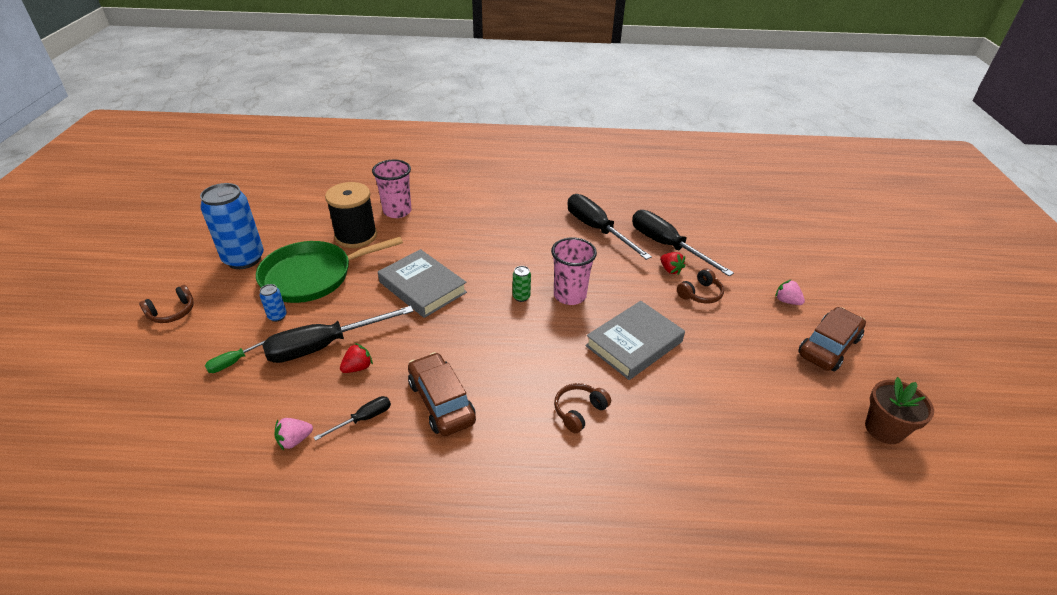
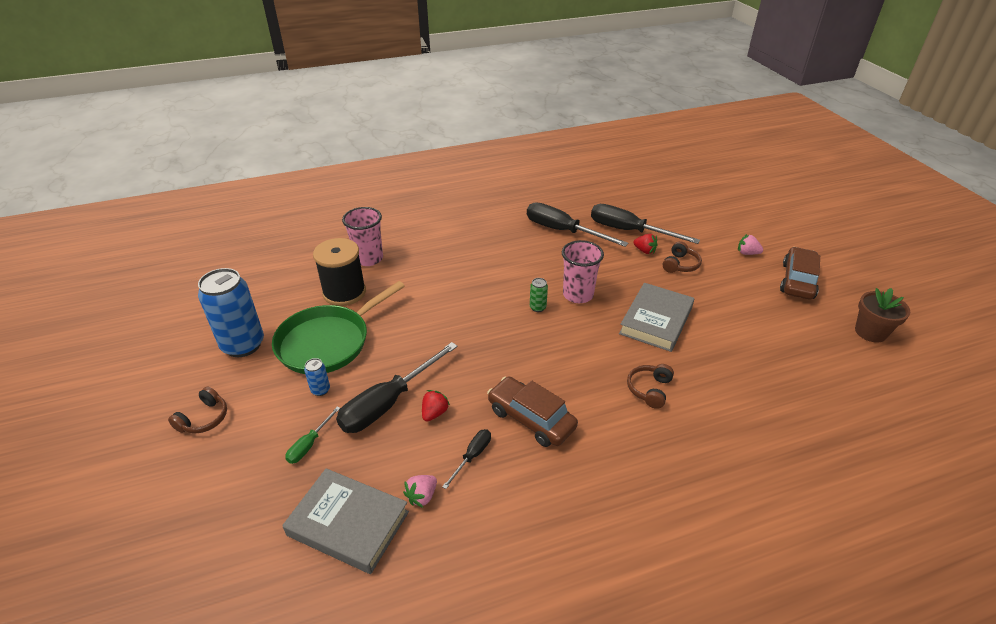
camera: 20 degrees left, 0 degrees up
(422, 287) = (443, 323): grey book -> grey book (348, 523)

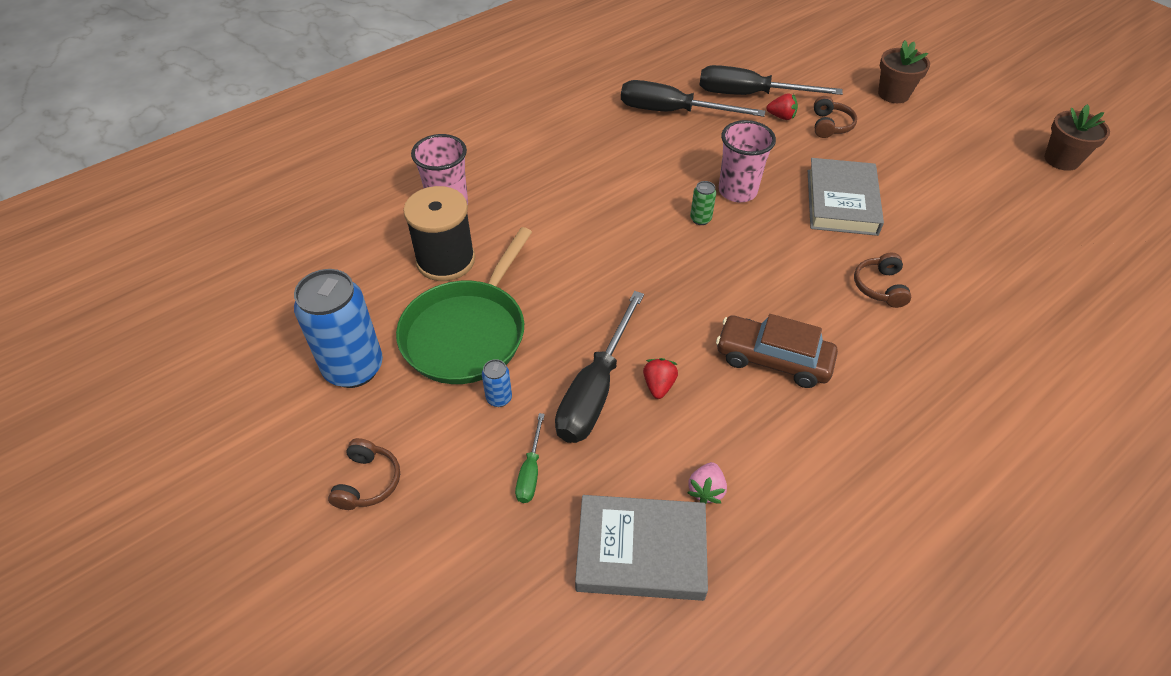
camera: 20 degrees left, 10 degrees up
(472, 456) = (734, 424): black screwdriver -> none
(747, 253) = (893, 94): pink strawberry -> brown flower pot
(797, 281) = (962, 116): brown car -> none

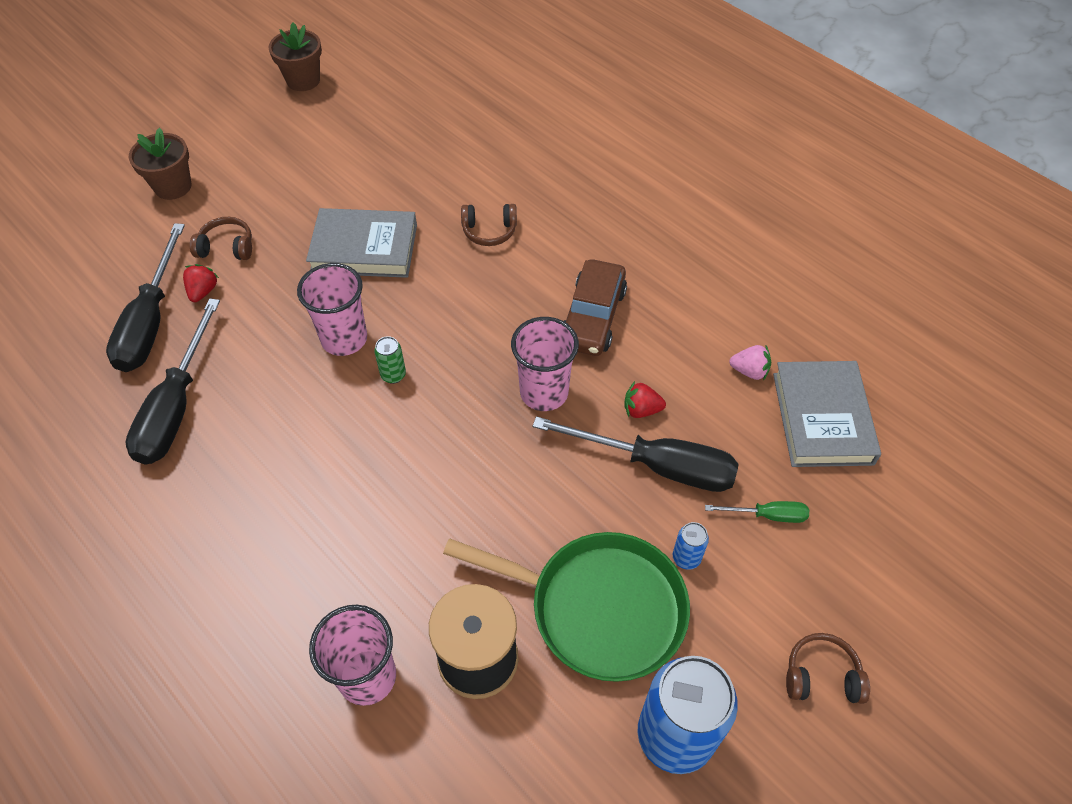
camera: 95 degrees left, 5 degrees up
(680, 314) = (544, 392): none -> pink cup

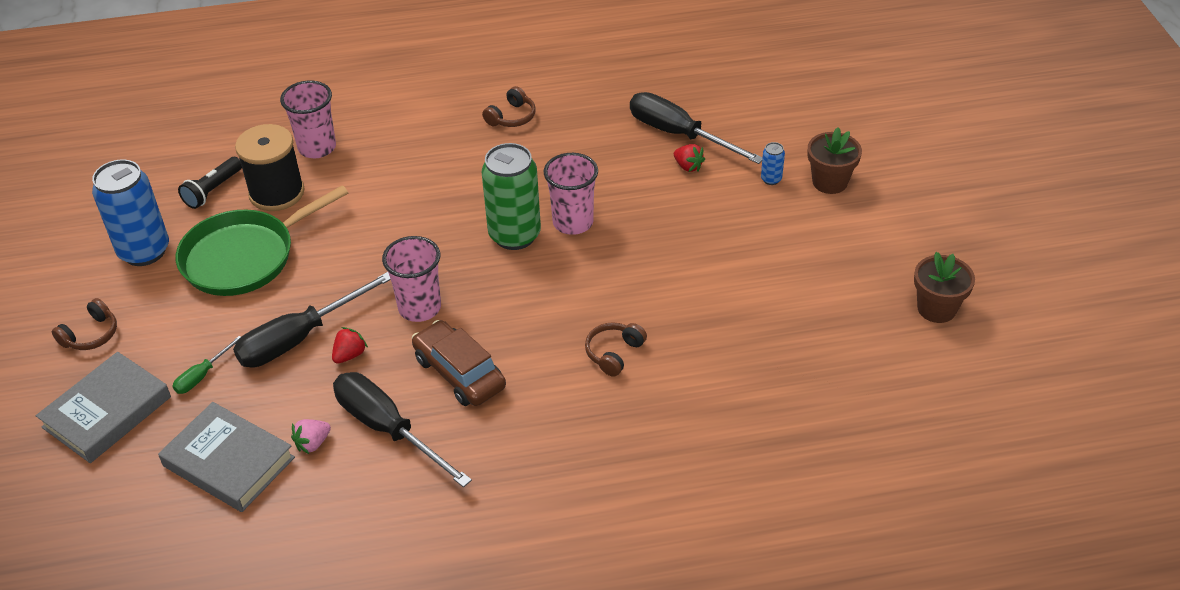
camera: 125 degrees right, 10 degrees down
(176, 406) = (587, 127): black screwdriver -> black screwdriver (388, 429)
(227, 247) = (728, 191): brown headphones -> brown headphones (511, 117)
(364, 248) = (660, 267): grey book -> grey book (107, 412)
(393, 375) = (514, 235): green can -> green can, size x2.39
(524, 746) = (213, 190): none -> black flashlight
(686, 558) = (225, 315): blue can -> blue can (771, 179)

